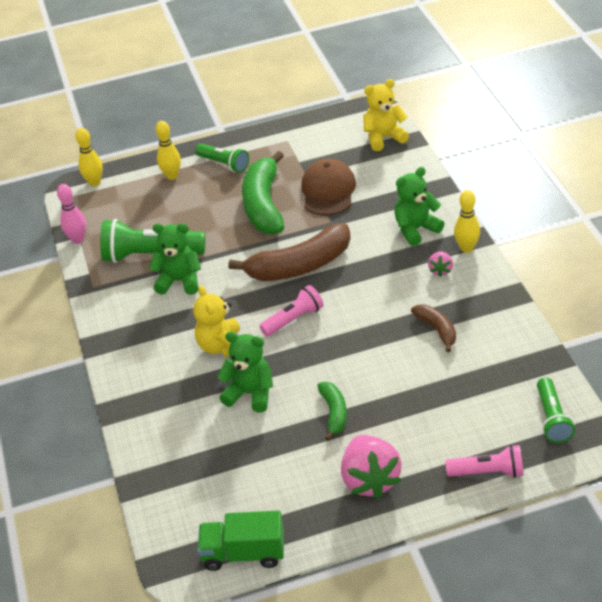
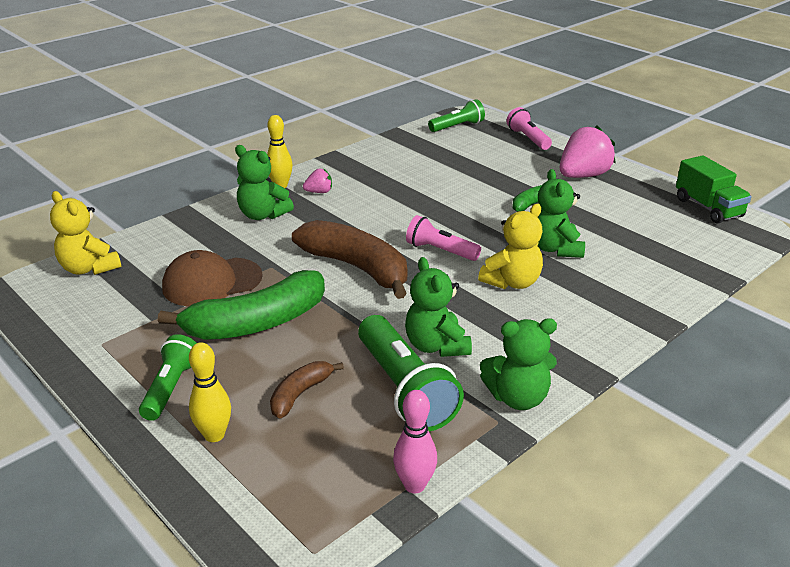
camera: 120 degrees left, 10 degrees down
(94, 182) = (258, 532): yellow bowling pin -> none
(104, 302) = (518, 398): none -> green teddy bear
(437, 330) = (399, 180): brown banana -> brown banana (300, 394)

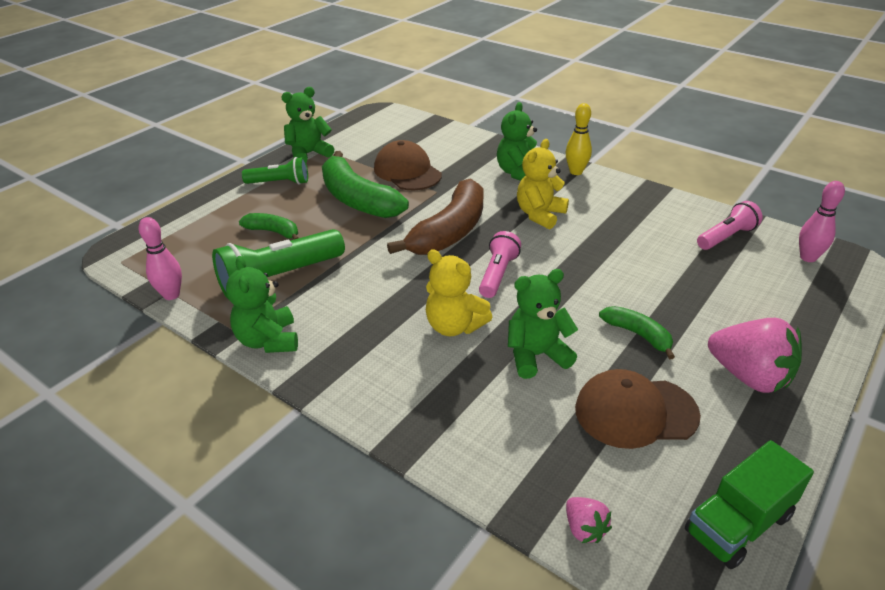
camera: 80 degrees right, 5 degrees up
(89, 268) = (411, 125): yellow teddy bear -> yellow teddy bear (540, 215)
(214, 435) = (232, 207): yellow bowling pin -> none
(300, 394) = (273, 232): brown banana -> green banana
(319, 192) = (576, 192): pink strawberry -> pink strawberry (584, 529)
(436, 346) = (339, 288): green teddy bear -> green teddy bear (309, 154)
(457, 126) = (808, 258): green flashlight -> pink bowling pin
(528, 139) = (826, 319): pink flashlight -> pink flashlight (726, 237)
(617, 220) = (635, 412): none -> brown cap

